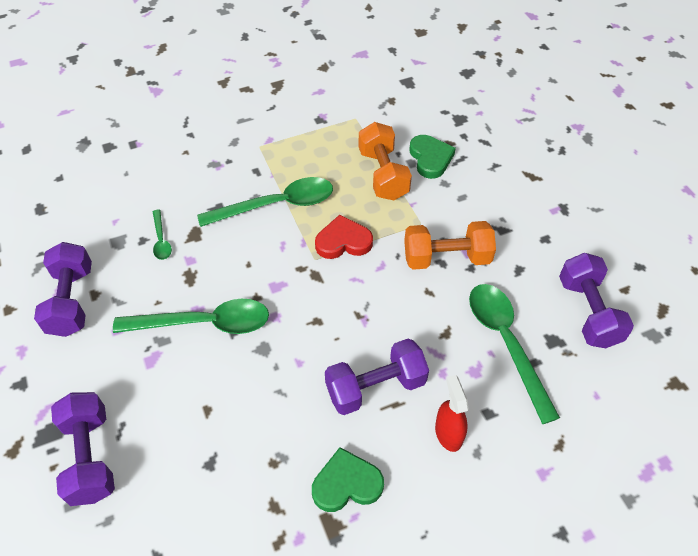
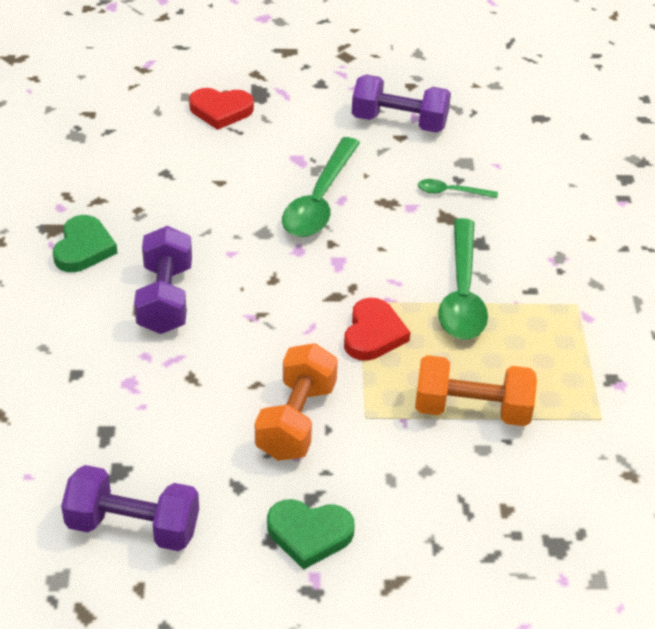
camera: 110 degrees right, 10 degrees down
(90, 457) = (221, 111): purple dumbbell -> red heart
(430, 158) = (481, 473): green heart -> green heart (309, 534)
(448, 433) = (78, 334): red spray bottle -> none
(506, 343) = (144, 425): green spoon -> none

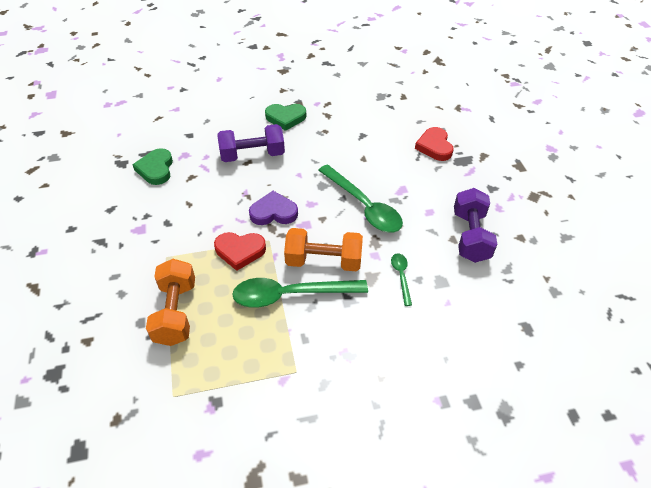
camera: 80 degrees right, 5 degrees up
(133, 527) = (84, 175): purple dumbbell -> none
(296, 420) = (161, 225): orange dumbbell -> orange dumbbell (323, 261)
(305, 290) = (273, 212): none -> purple heart
(309, 534) = (73, 244): green heart -> green heart (156, 169)
(320, 200) = (364, 206): green spoon -> green spoon turned 135 degrees counterclockwise

